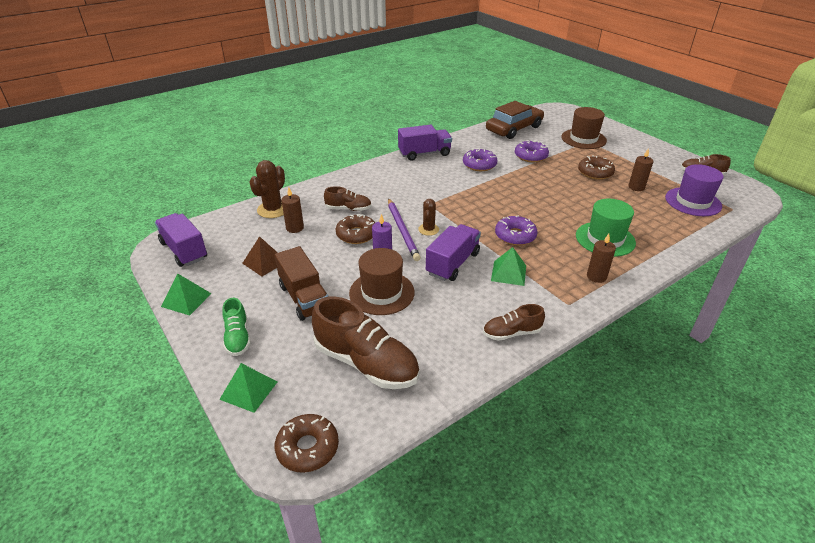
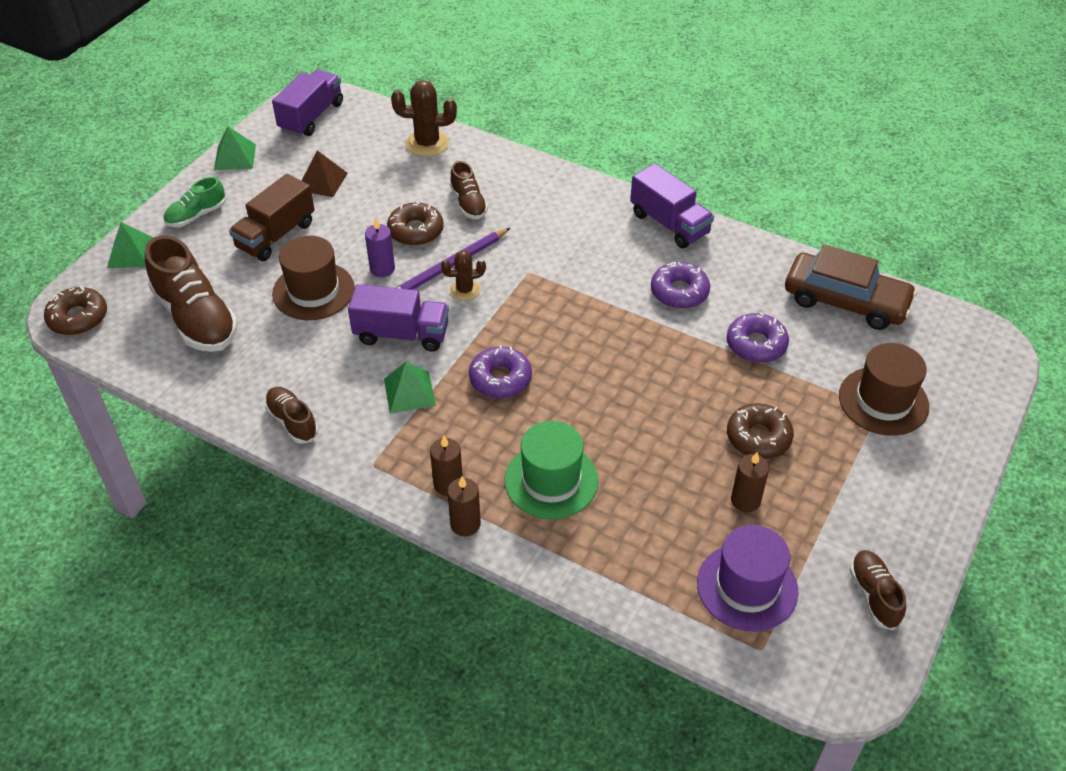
camera: 65 degrees right, 10 degrees up
(295, 228) = (399, 176): brown candle -> brown candle (465, 524)
(366, 363) = (196, 318): brown shoe -> brown shoe turned 45 degrees counterclockwise

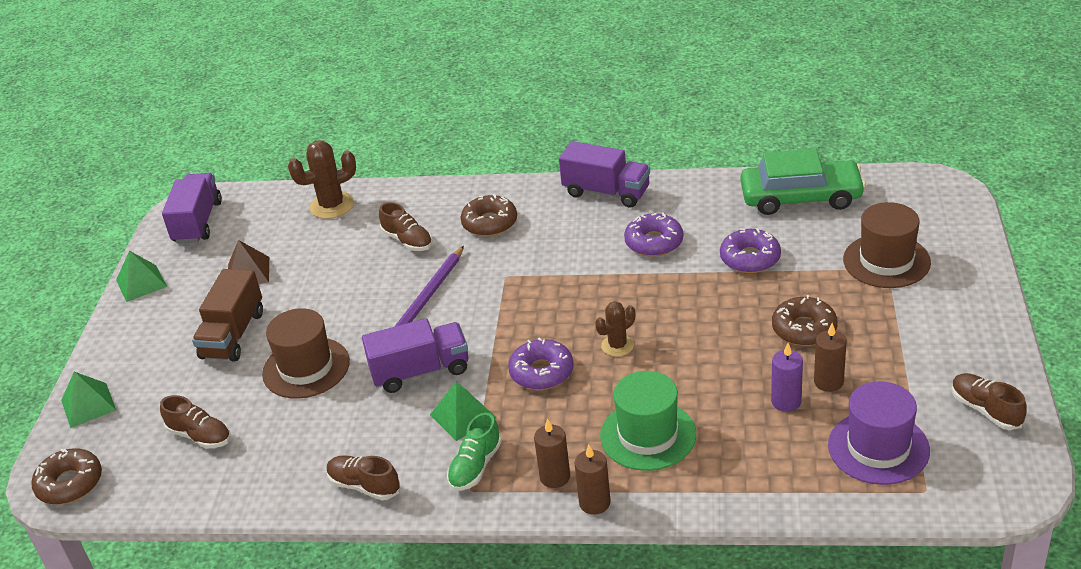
camera: 20 degrees left, 10 degrees down
(196, 215) = (136, 347): green shoe -> green shoe (475, 466)
(196, 318) = (200, 436): brown shoe -> brown shoe, size x0.54
(382, 268) = (362, 324): purple candle -> purple candle (786, 401)
(416, 231) = (372, 281): brown donut -> brown donut (489, 223)
(465, 290) = (455, 312): brown cactus -> brown cactus (617, 345)
(845, 301) = (801, 197): brown car -> green car

